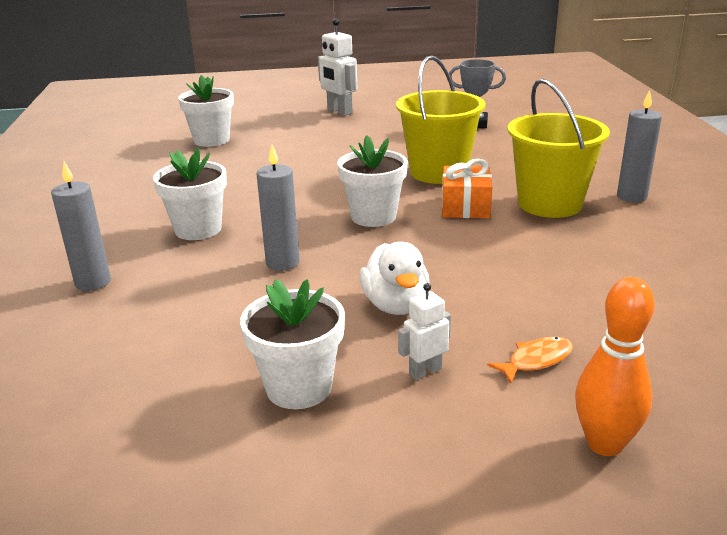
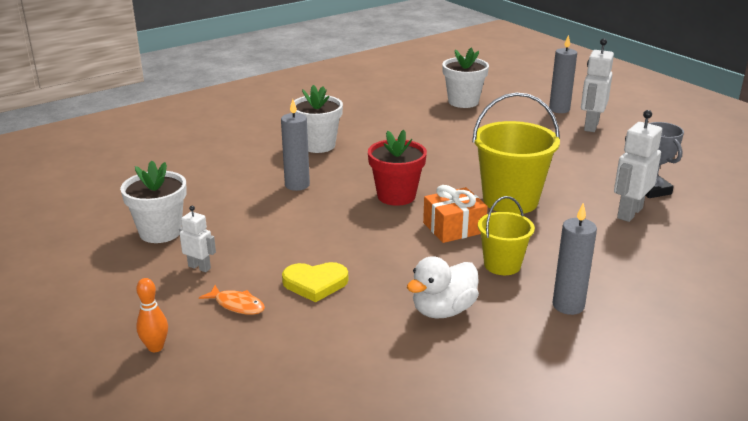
camera: 60 degrees right, 0 degrees up
(93, 282) = (229, 140): grey candle -> grey candle (559, 109)
(373, 216) = (396, 196): white flower pot -> red flower pot
(396, 305) = (272, 238): white duck -> white duck (443, 310)
(503, 140) = (629, 213): none -> white robot
(520, 300) = (315, 283): none -> yellow heart
(549, 204) = (502, 265): yellow bucket -> yellow bucket, size x0.59
(604, 444) = (155, 347): orange bowling pin -> orange bowling pin, size x0.62

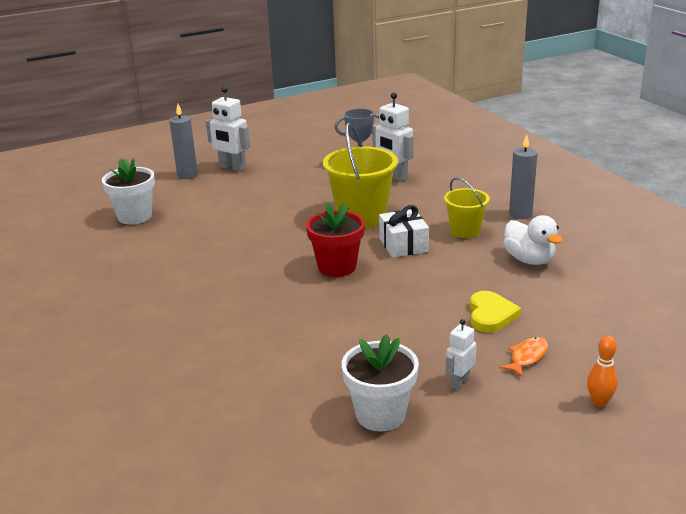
camera: 80 degrees left, 0 degrees up
(297, 185) = (294, 322): grey candle -> none
(318, 145) = (197, 306): white flower pot -> none
(454, 228) = (403, 245): orange gift -> white gift

